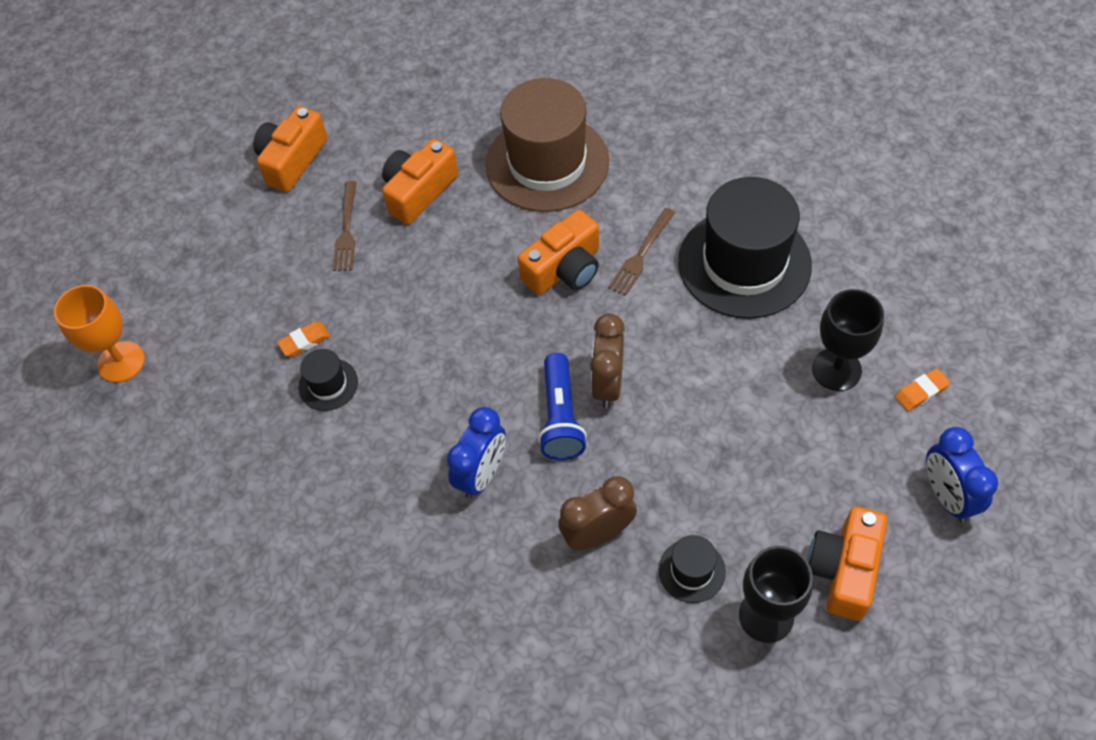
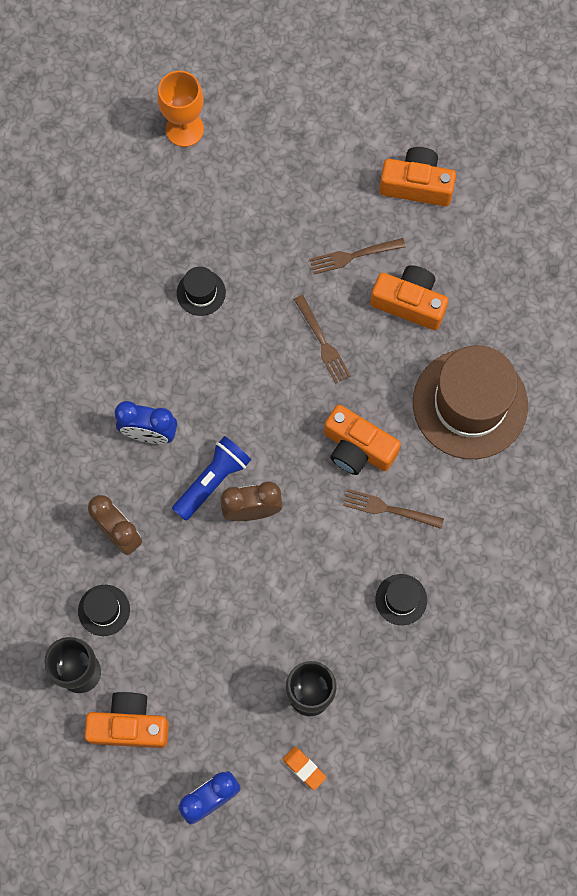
camera: 70 degrees right, 15 degrees up
(304, 341) = (236, 261): orange eraser -> none
(433, 277) = (323, 342): none -> brown fork
(560, 417) = (212, 481): blue flashlight -> blue flashlight turned 150 degrees clockwise
(744, 263) = (401, 599): black hat -> black hat, size x0.43

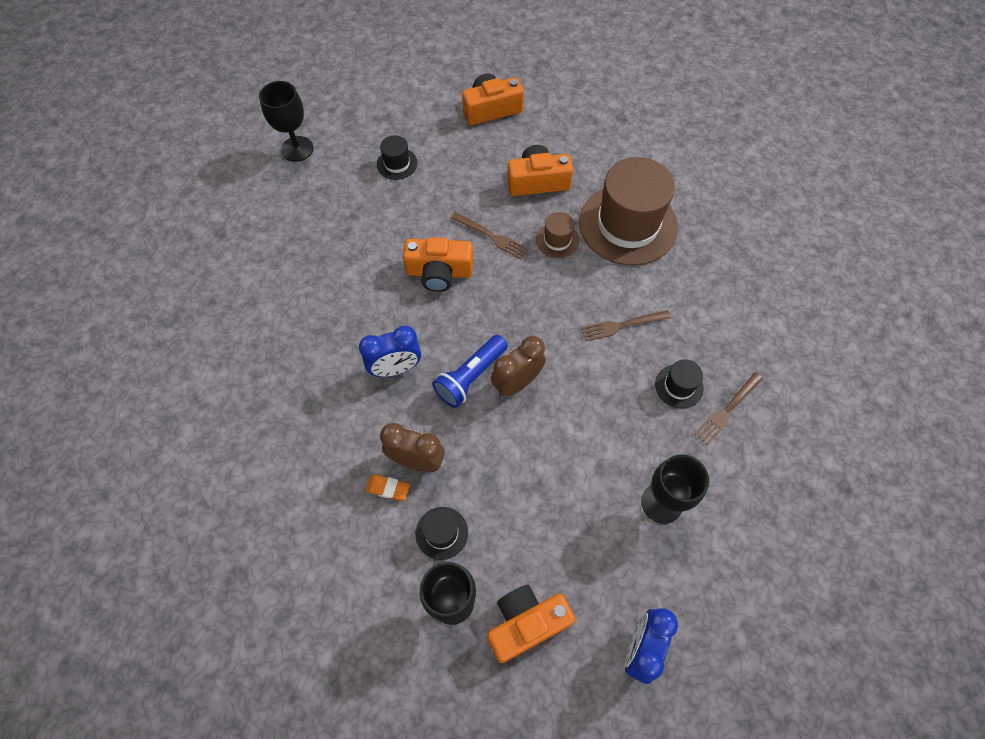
camera: 30 degrees left, 10 degrees down
(184, 129) = (297, 149): orange goblet -> black goblet
(201, 292) = (376, 248): black hat -> black hat (397, 164)
(212, 481) = (470, 377): blue flashlight -> blue flashlight turned 150 degrees counterclockwise
(304, 768) = (700, 569): orange eraser -> orange eraser (388, 488)
(353, 256) = (476, 171): brown fork -> brown fork (727, 410)
(357, 448) = (568, 295): orange camera -> orange camera (439, 272)
(386, 382) = (557, 240): none -> brown hat

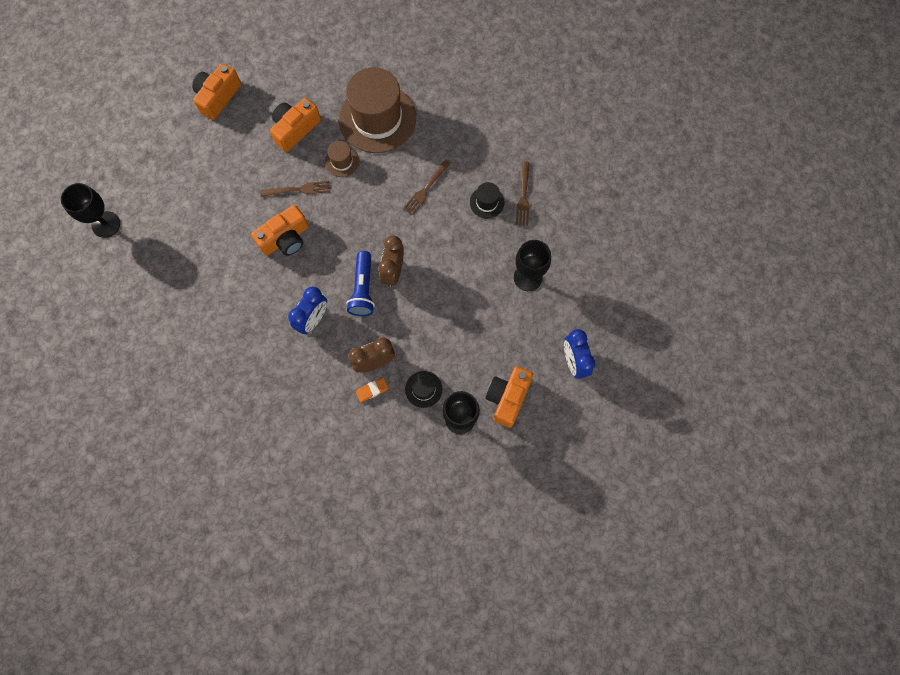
camera: 40 degrees left, 10 degrees up
(397, 164) = (188, 184): black hat -> none

